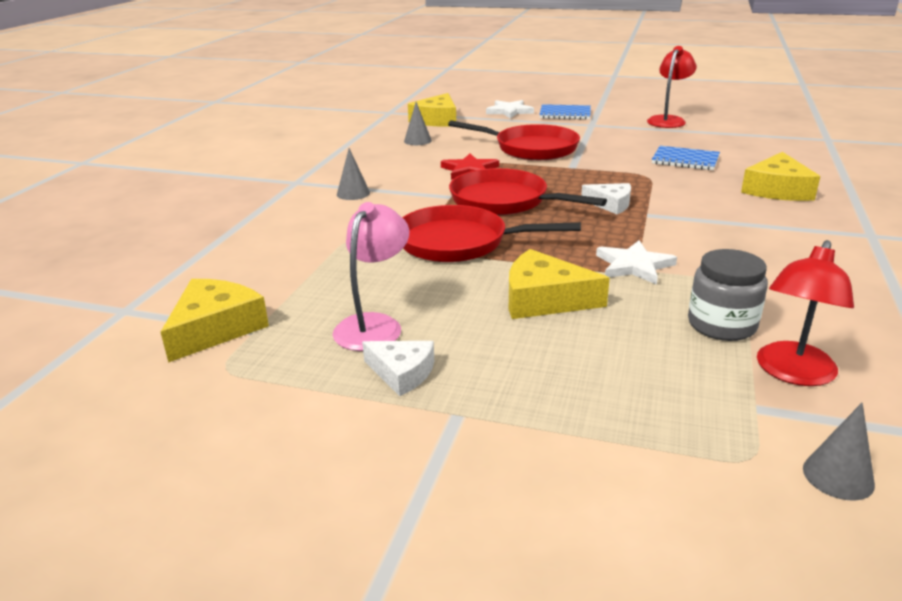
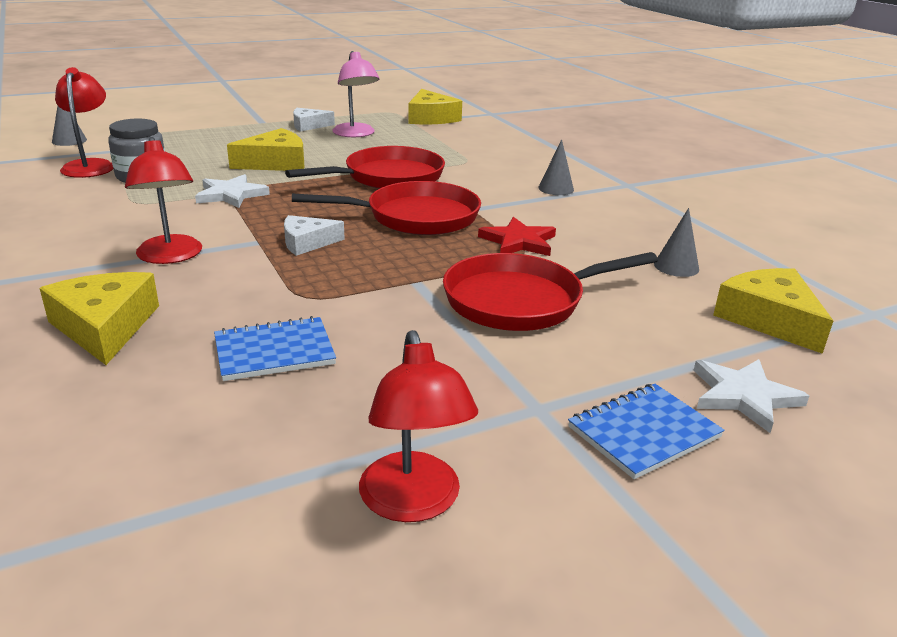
camera: 135 degrees right, 0 degrees up
(722, 220) = (170, 256): none -> red lamp

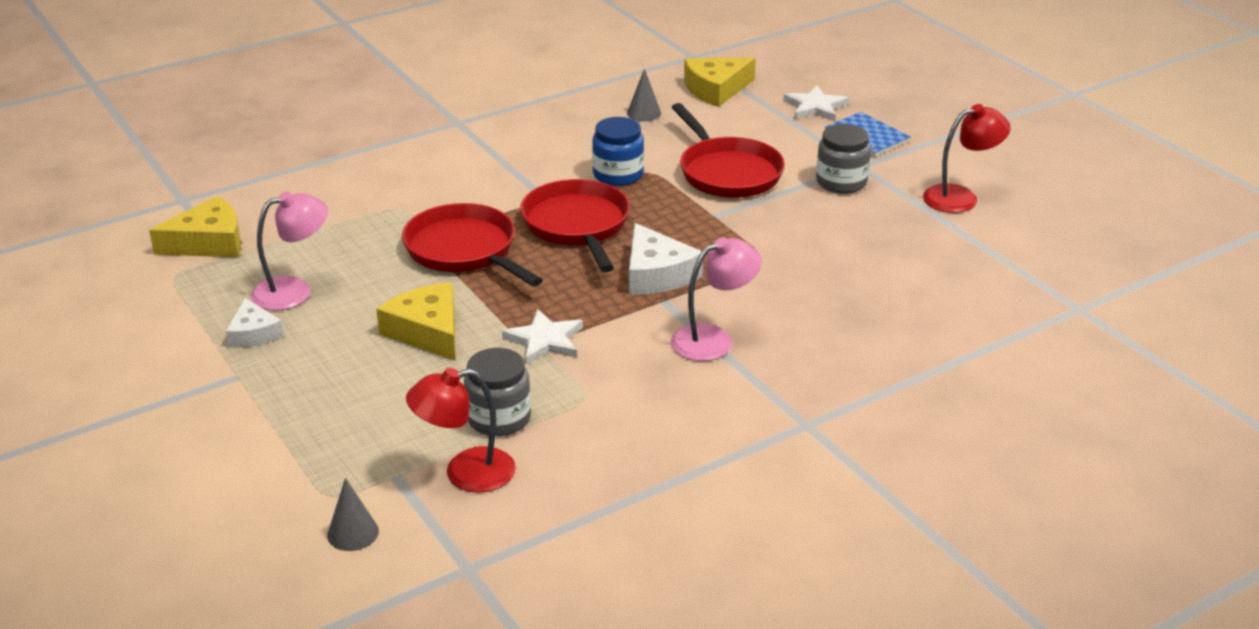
camera: 95 degrees left, 5 degrees up
(105, 327) = (846, 337): yellow cheese -> none
(170, 256) = (713, 339): red lamp -> pink lamp
(274, 352) = (844, 259): blue notebook -> none
(307, 242) = (656, 274): white cheese -> white cheese, size x1.56
(485, 382) = (841, 182): none -> grey jar
(519, 241) = (618, 174): red star -> blue jar
(556, 189) = (478, 158): grey cone -> none

